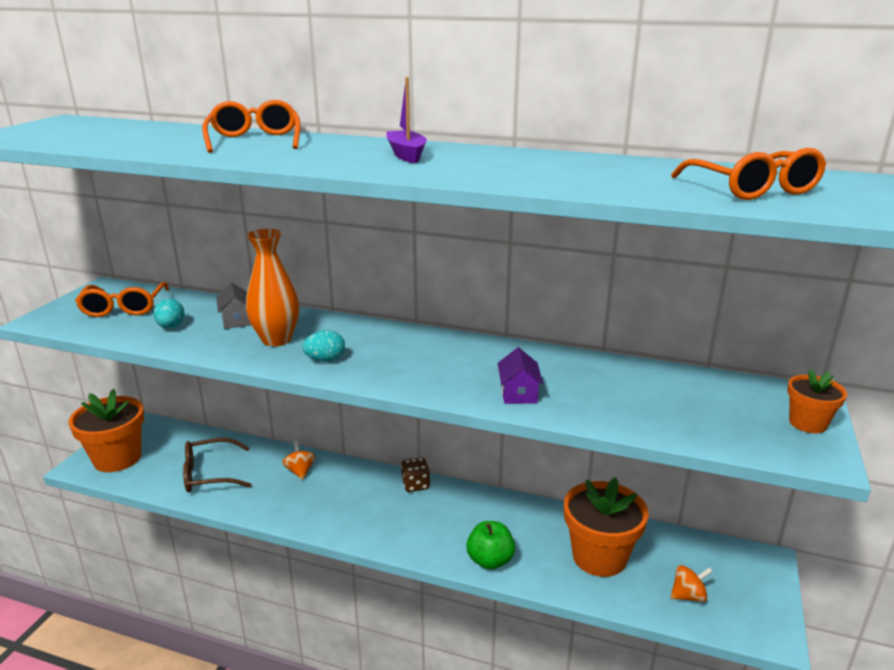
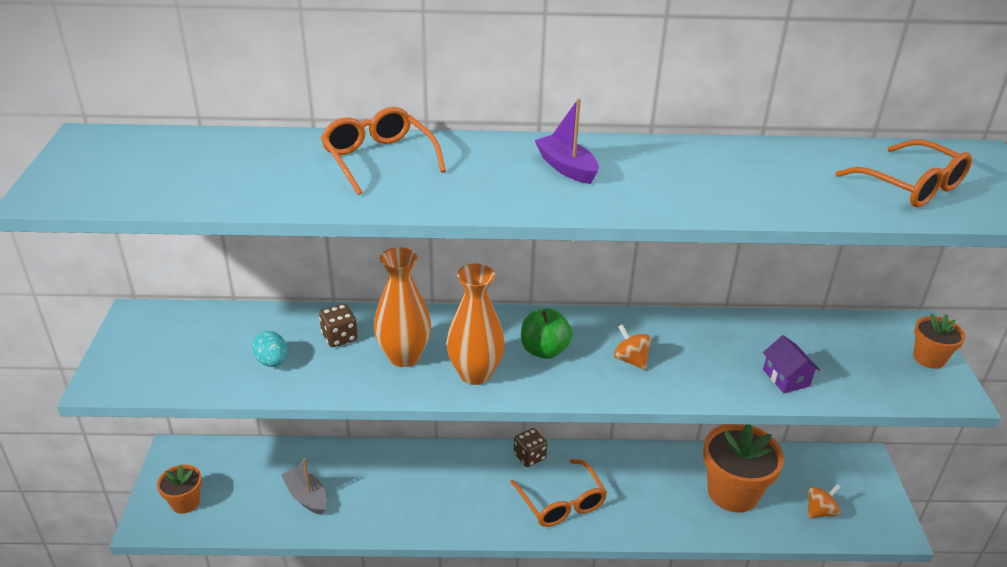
camera: 20 degrees left, 10 degrees up
(117, 458) = (185, 502): orange flower pot -> orange flower pot, size x0.54
(124, 307) = (191, 343): orange glasses -> orange glasses (561, 503)
(209, 474) = (306, 496): brown glasses -> grey boat
(237, 320) = (339, 337): grey house -> brown dice
(300, 471) = (403, 469): orange spinning top -> orange spinning top (630, 360)
(325, 360) = (475, 374): turquoise egg -> orange vase
(490, 560) = (641, 522): green apple -> green apple (544, 350)
(518, 393) = (683, 377): purple house -> purple house (786, 378)

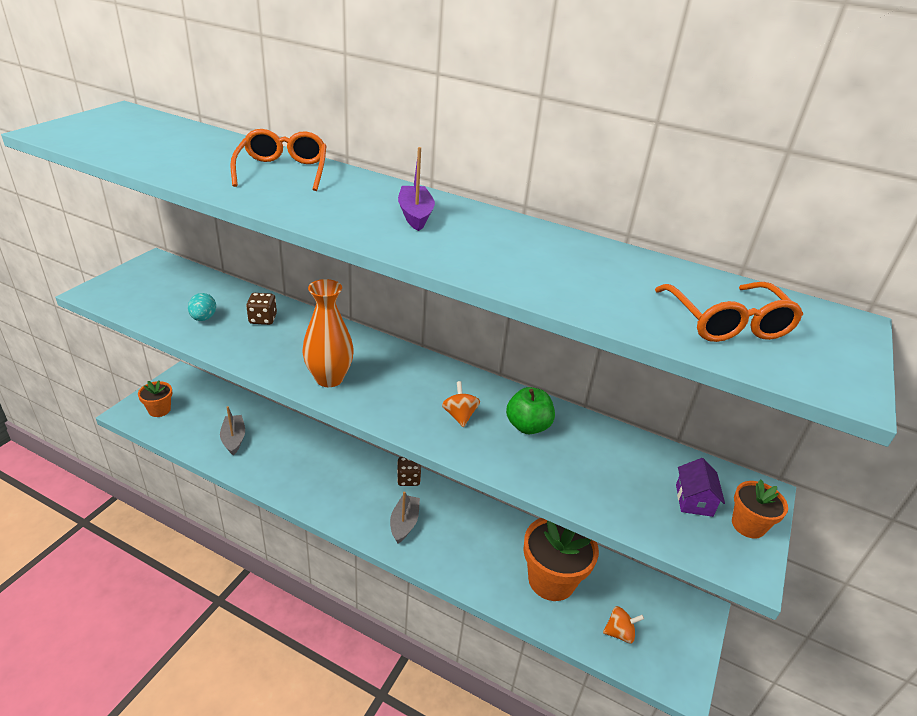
camera: 25 degrees right, 0 degrees up
(404, 356) = (292, 347): orange vase -> none
(544, 350) = (398, 382): green apple -> green apple (527, 426)
(561, 503) = (404, 523): orange glasses -> grey boat
(786, 378) = (584, 483): purple house -> purple house (694, 500)

